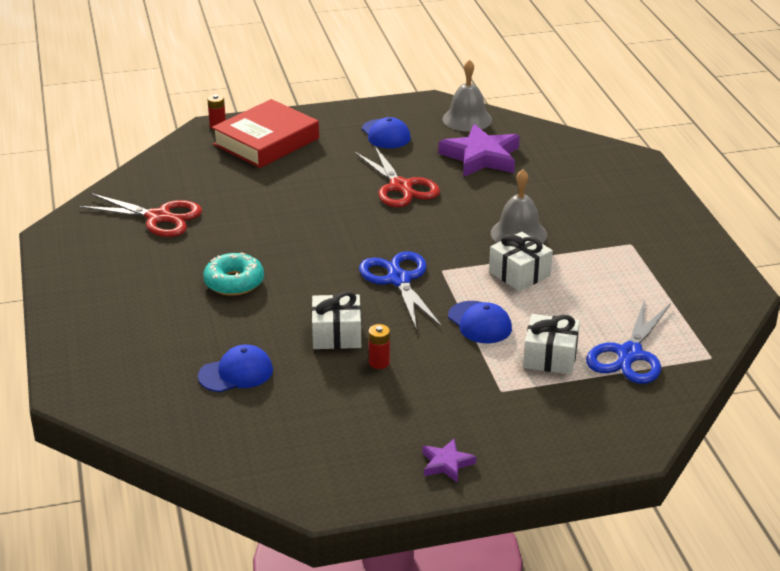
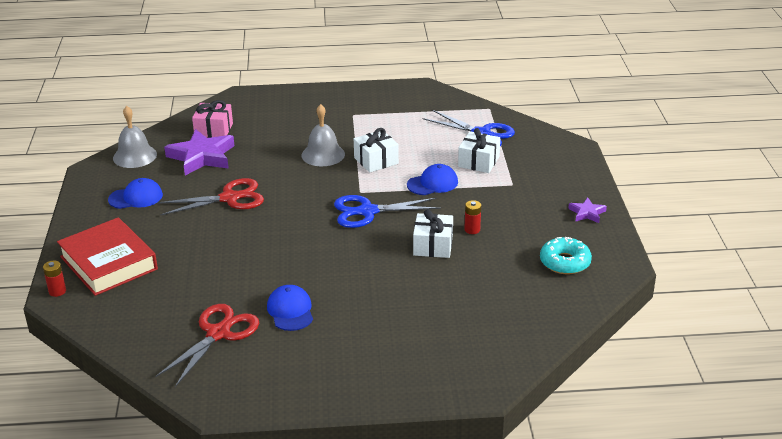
camera: 80 degrees left, 0 degrees up
(234, 282) = (344, 292): turquoise donut -> turquoise donut (565, 262)
(236, 373) = (473, 297): blue cap -> blue cap (290, 311)
(544, 154) = (213, 130): none -> pink gift

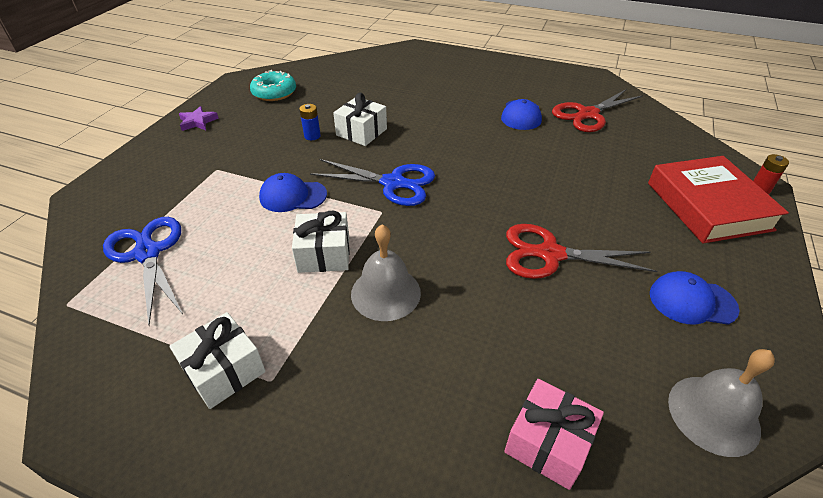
camera: 155 degrees left, 10 degrees up
(202, 157) = (581, 361): purple star -> none
(472, 229) = (312, 136): red battery -> blue battery
(478, 162) = (210, 209): white gift -> white gift (224, 370)

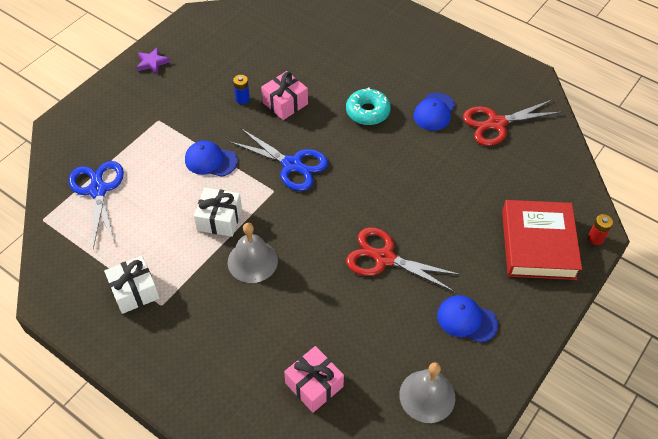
camera: 15 degrees right, 10 degrees up
(274, 93) = (223, 39): turquoise donut -> turquoise donut (367, 112)
(361, 132) = (285, 103): white gift -> pink gift

